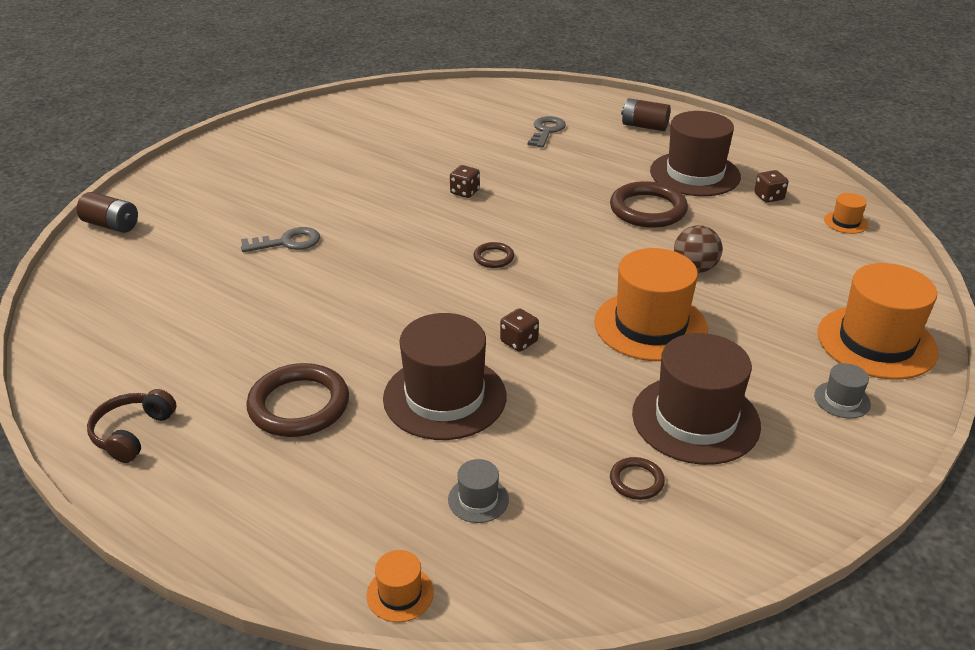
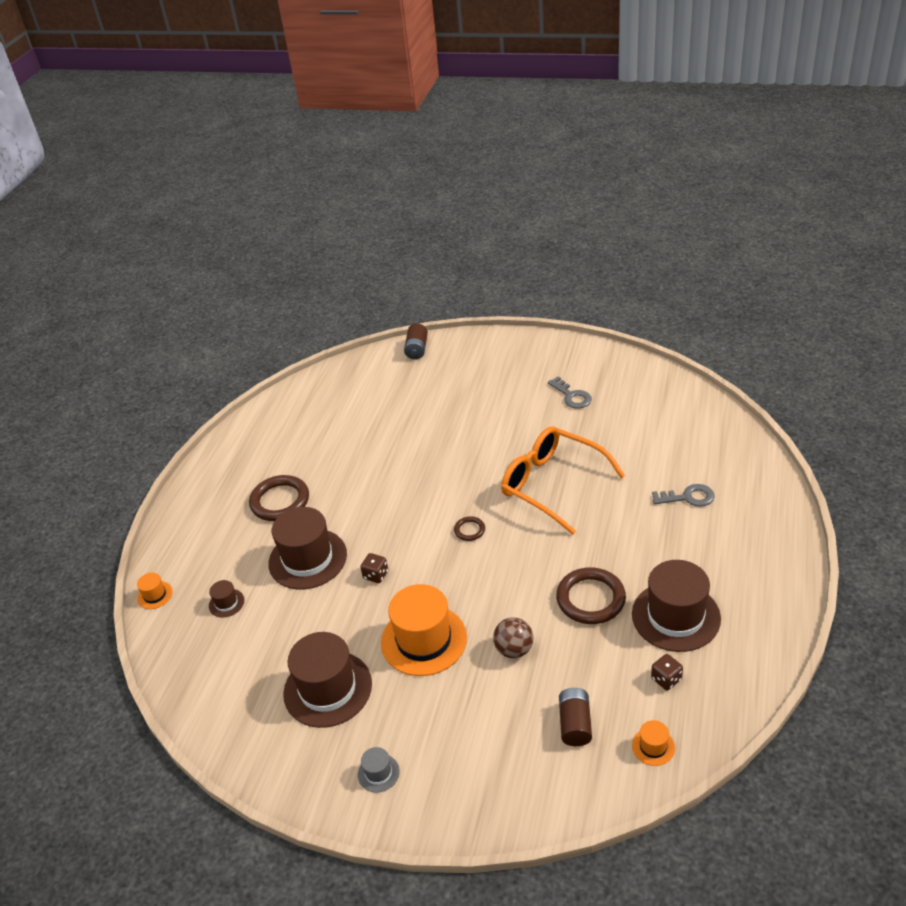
camera: 75 degrees right, 5 degrees up
(132, 433) = (239, 451): brown headphones -> none
(288, 242) = (437, 427): grey key -> grey key (572, 396)
(465, 192) = (552, 484): brown dice -> orange glasses
(478, 499) = (226, 603): grey hat -> brown hat
(636, 481) = (260, 671): brown ring -> none
(644, 126) = (748, 558): brown battery -> brown battery (575, 724)
(876, 342) = (463, 789): orange hat -> none

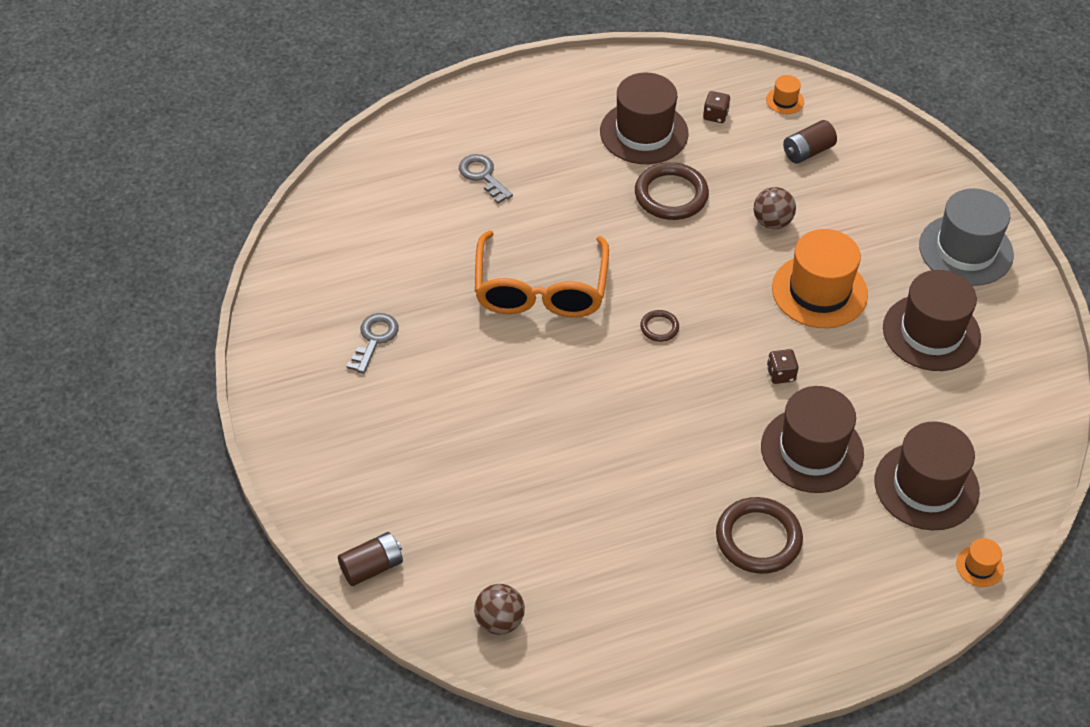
camera: 130 degrees left, 10 degrees up
(226, 603) = (926, 486): brown hat -> brown hat, size x2.28
(341, 381) = (499, 621): none -> brown ball
(378, 773) = (966, 250): grey hat -> grey hat, size x2.28

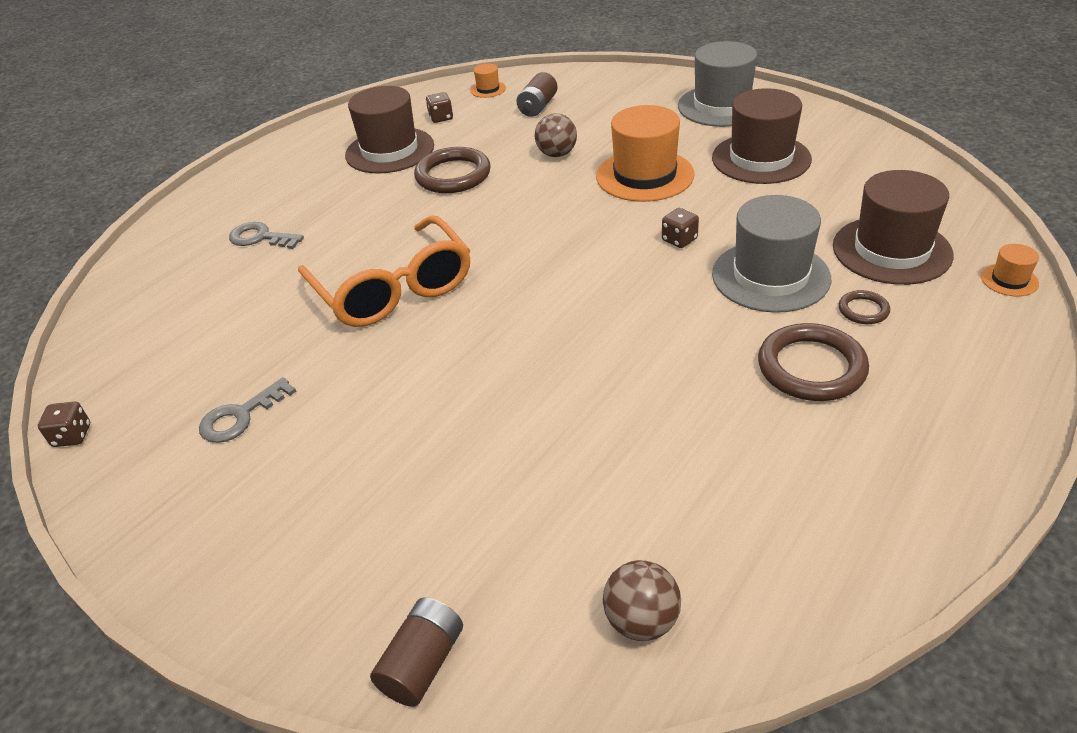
camera: 30 degrees left, 10 degrees down
(269, 289) = (72, 436): none -> brown dice
(374, 339) = (240, 416): grey key -> grey key turned 120 degrees counterclockwise
(659, 327) = (536, 261): brown ring -> brown ring (863, 310)
(812, 450) = (770, 276): brown hat -> grey hat

